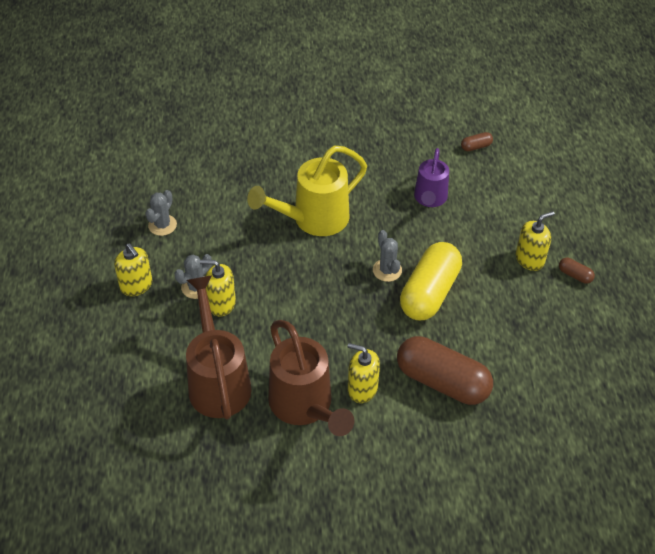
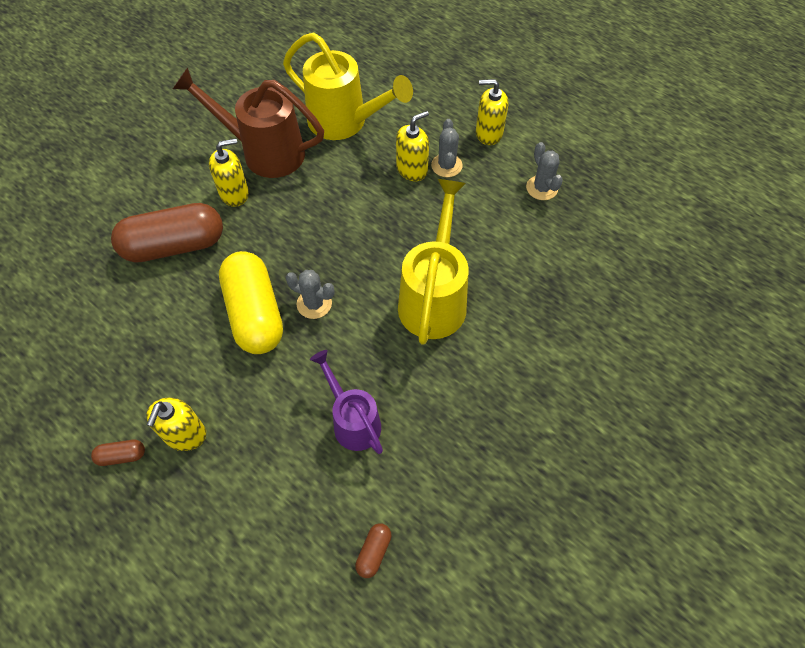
camera: 135 degrees right, 10 degrees up
(218, 381) = (344, 122): brown watering can -> yellow watering can

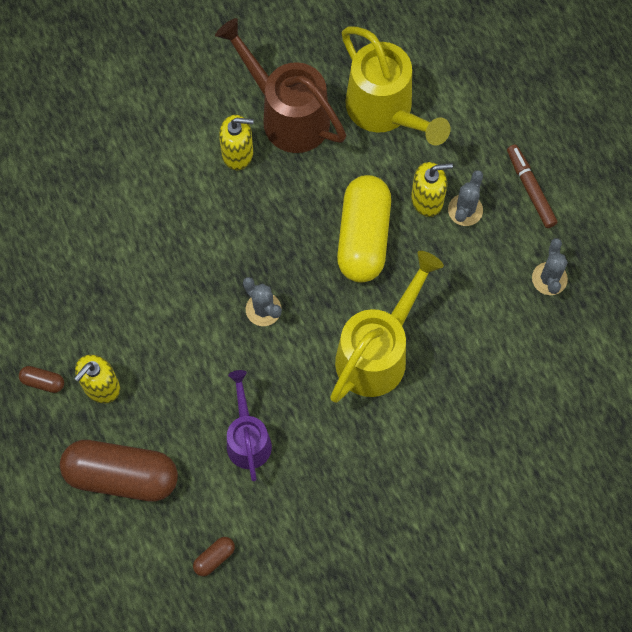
camera: 25 degrees right, 10 degrees up
(174, 245) = (159, 189): brown capsule -> brown capsule (122, 475)
(255, 313) = (205, 295): yellow capsule -> yellow capsule (363, 237)
(488, 133) = (530, 189): yellow soap dispenser -> brown marker

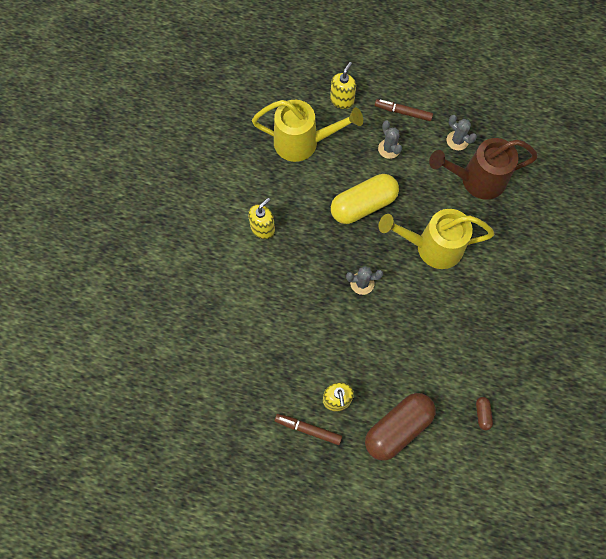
camera: 50 degrees left, 0 degrees up
(43, 382) = (308, 429): brown capsule -> brown marker
(248, 439) = (428, 346): purple watering can -> none
(287, 115) = (263, 188): brown watering can -> brown watering can (476, 180)
(363, 237) = (363, 205): yellow capsule -> yellow capsule turned 75 degrees counterclockwise
(377, 353) = (432, 247): yellow watering can -> yellow watering can turned 75 degrees counterclockwise
(427, 199) = (368, 161): yellow soap dispenser -> yellow soap dispenser (342, 100)

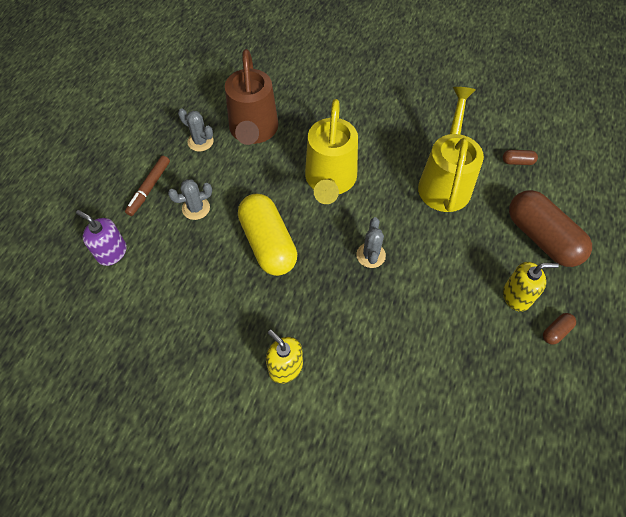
camera: 85 degrees left, 10 degrees down
(303, 143) = (164, 305): yellow watering can -> yellow watering can (445, 182)
(308, 429) = (556, 331): brown marker -> brown capsule
(342, 100) = (112, 252): yellow soap dispenser -> purple soap dispenser
(457, 140) = (200, 141): grey cactus -> grey cactus turned 75 degrees clockwise

